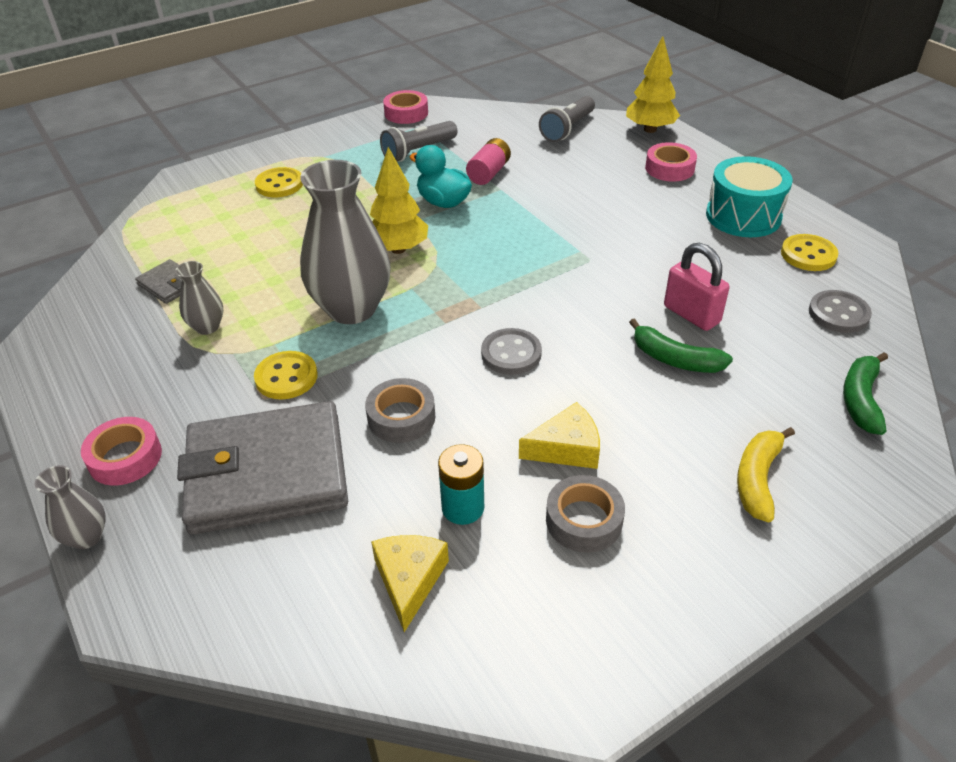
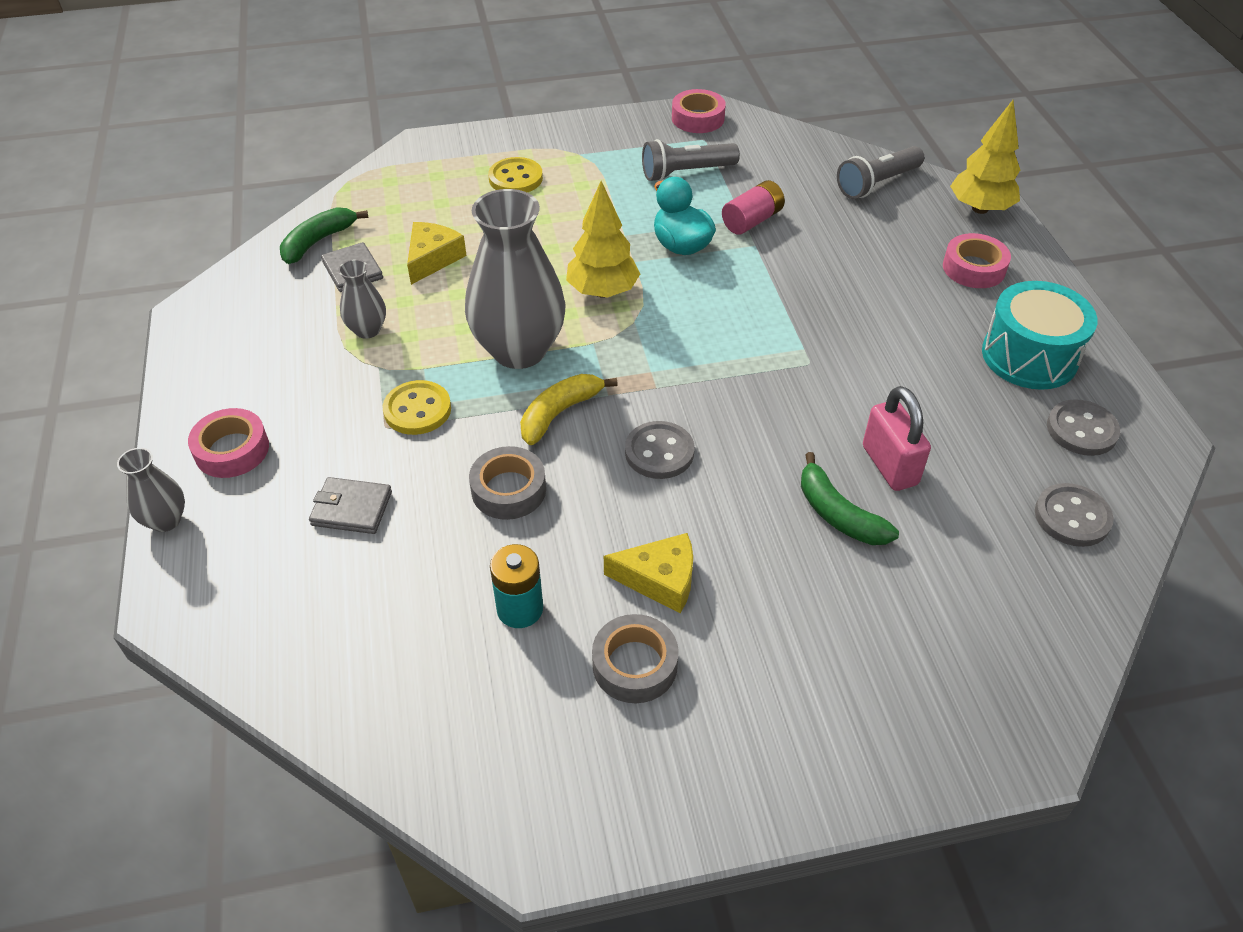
camera: 20 degrees right, 5 degrees up
(267, 473) = (352, 508): grey wallet -> grey wallet, size x0.42
(409, 580) = (430, 666): yellow cheese -> yellow cheese (432, 259)
(757, 479) = (849, 684): yellow banana -> yellow banana (559, 413)
(808, 255) = (1081, 430): yellow button -> grey button
(860, 400) = (1030, 632): green banana -> green banana (318, 241)

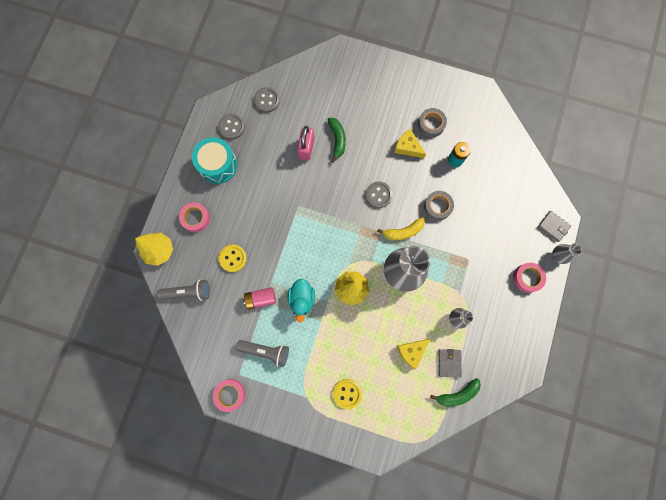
camera: 150 degrees left, 30 degrees up
(352, 508) = (493, 227): grey wallet -> grey wallet (553, 226)
(417, 410) = (453, 262): yellow button -> yellow button (233, 258)

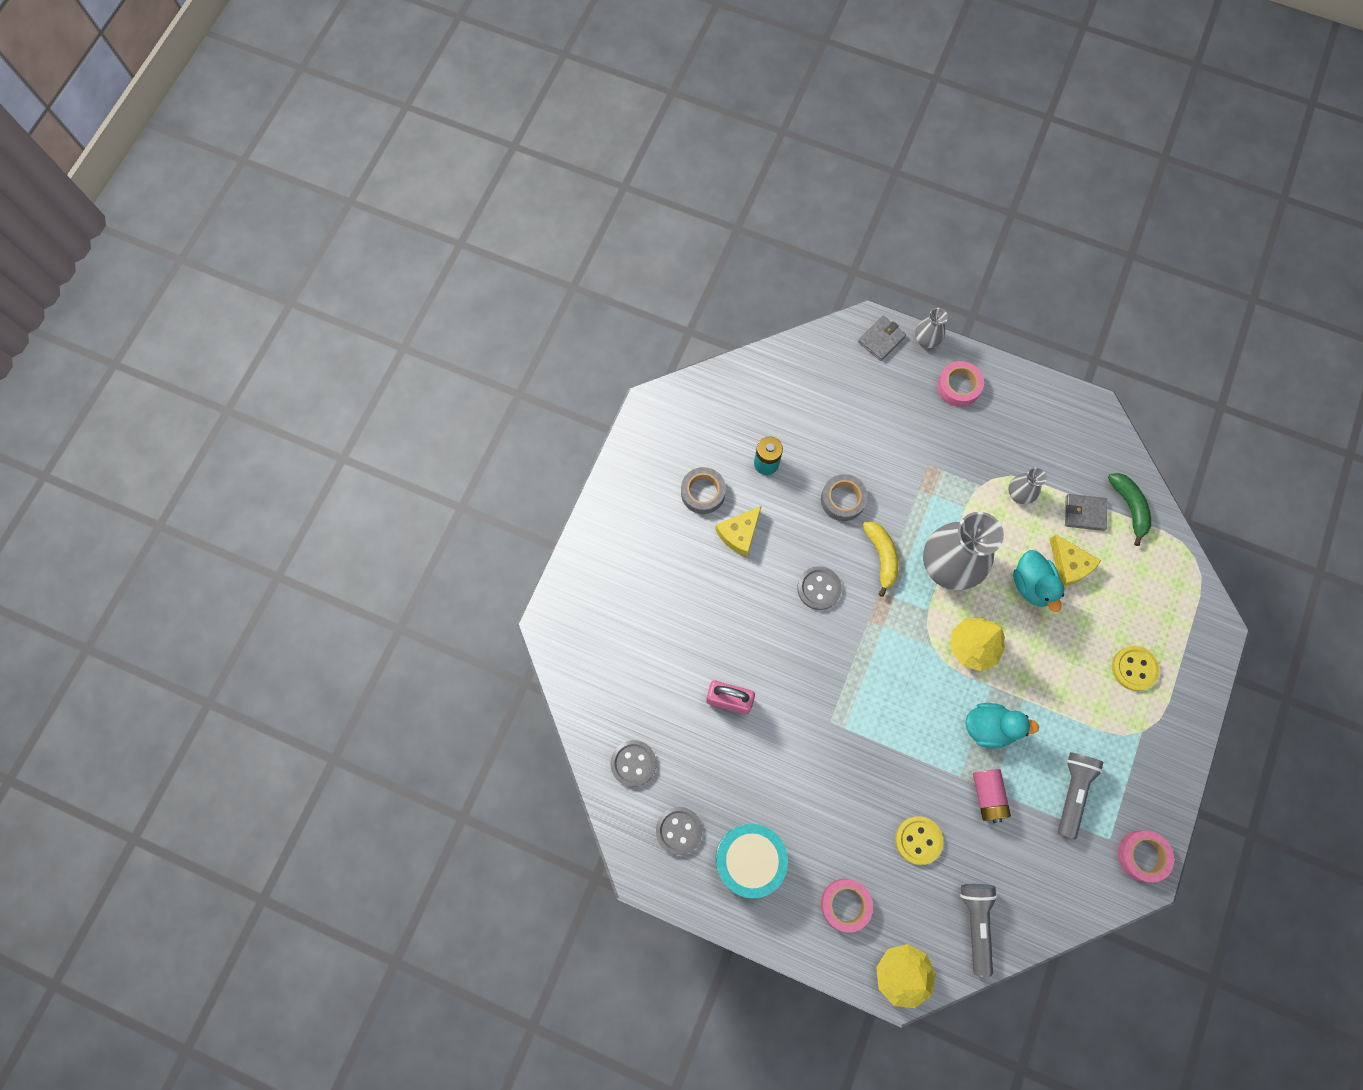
camera: 85 degrees left, 5 degrees down
(337, 140) = (718, 646): green banana -> none
(395, 327) = (1031, 585): none -> turquoise duck

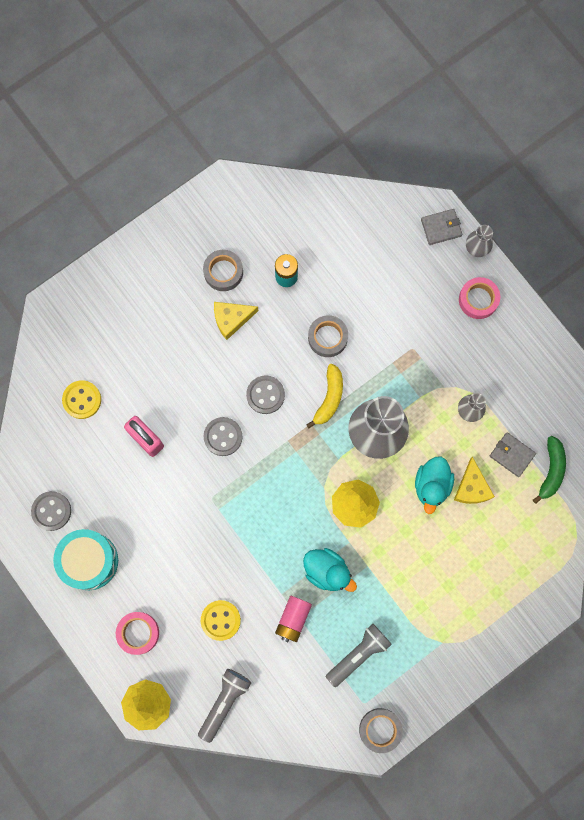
camera: 30 degrees right, 5 degrees up
(633, 763) = (48, 444): grey button -> grey button (223, 437)
(1134, 668) = (469, 593): yellow button -> yellow button (82, 400)
(1142, 856) = (380, 730): pink tape -> grey tape

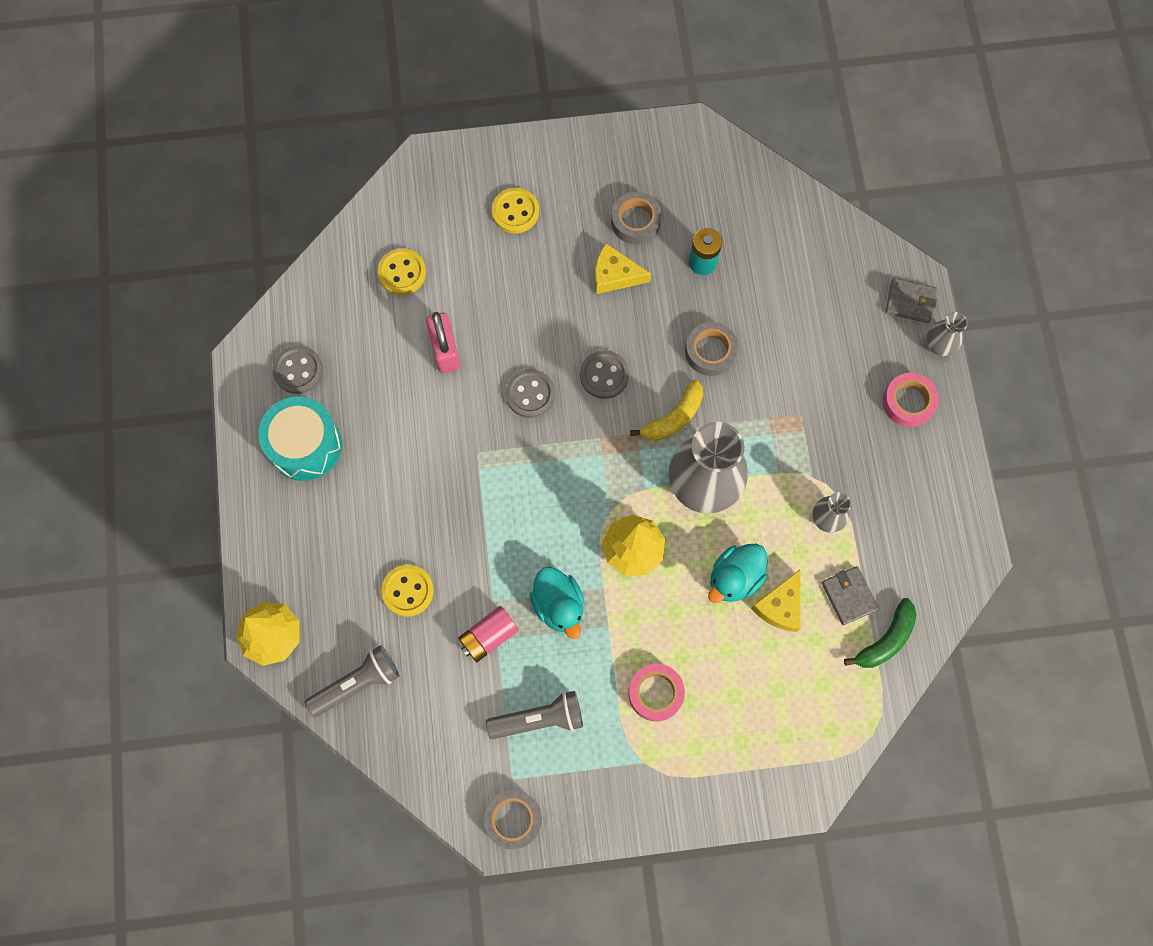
camera: 30 degrees right, 5 degrees down
(135, 311) = (515, 212): none -> yellow button
(138, 633) = (310, 553): pink tape -> pink tape (655, 693)

